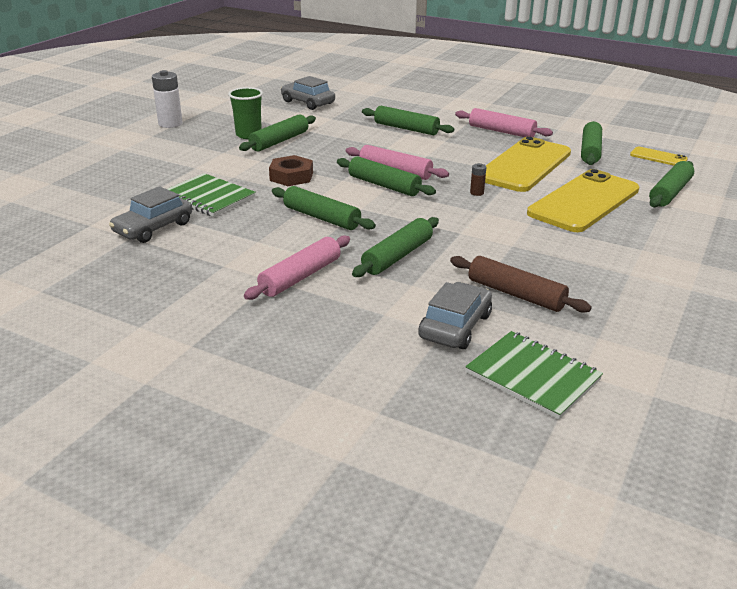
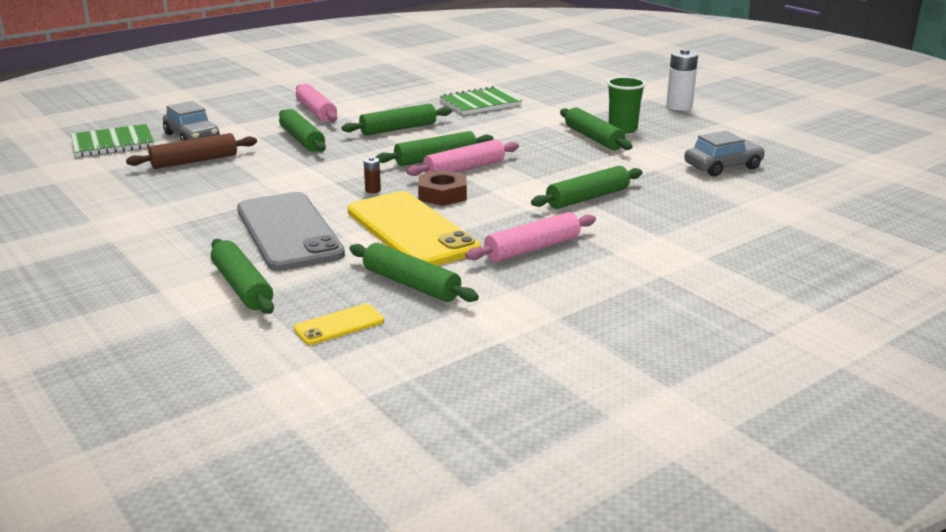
camera: 115 degrees right, 5 degrees down
(153, 228) = (443, 86): grey car -> none
(291, 176) = (495, 131): brown nut -> brown nut (442, 194)
(584, 202) = (288, 232): yellow phone -> grey phone

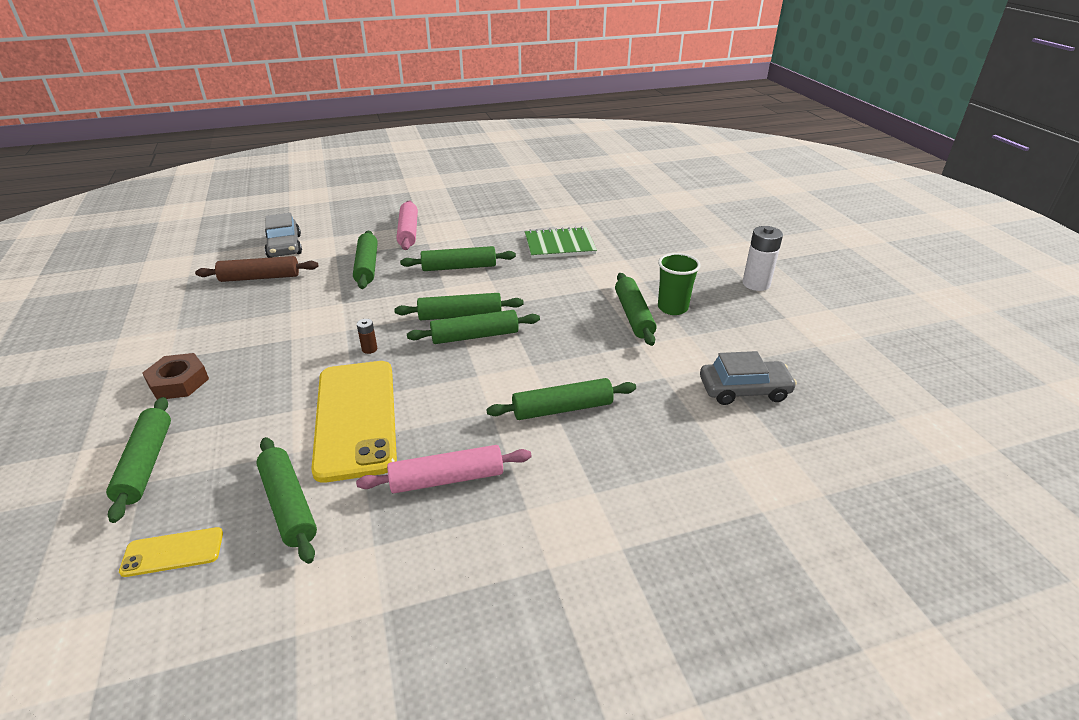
camera: 20 degrees right, 10 degrees up
(113, 143) = (220, 243): green notebook -> none
(288, 232) = (251, 392): grey phone -> none
(442, 194) = (426, 370): brown nut -> brown nut (178, 382)
(464, 169) = (475, 336): pink rolling pin -> green rolling pin

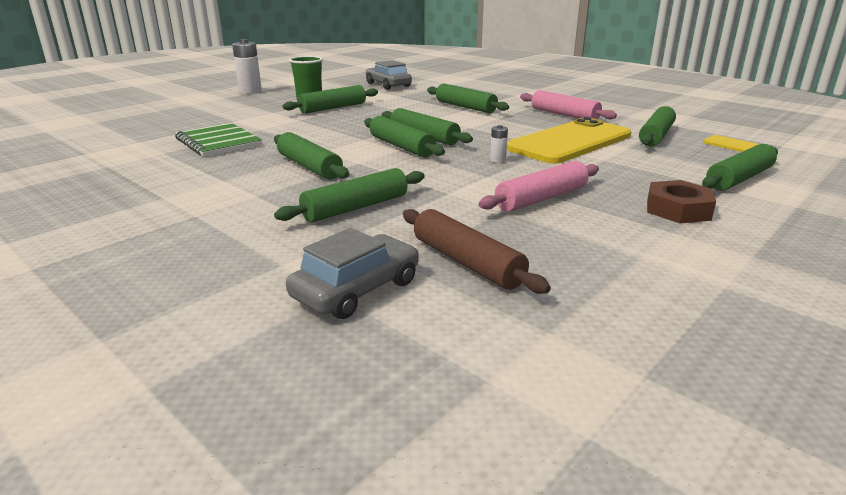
camera: 120 degrees left, 10 degrees down
(369, 349) = (497, 160): brown battery -> white battery
(408, 232) = (228, 215): pink rolling pin -> pink rolling pin (541, 198)

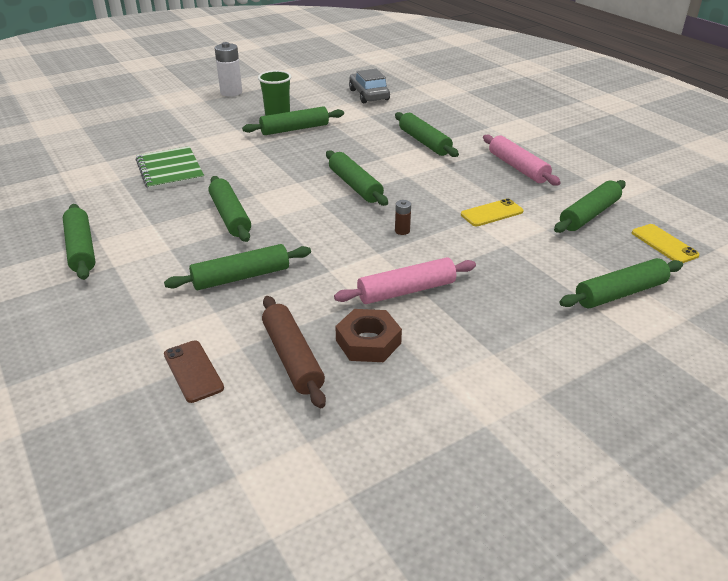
camera: 15 degrees right, 10 degrees up
(356, 289) = (193, 371): grey car -> brown phone
(401, 146) = (325, 198): green rolling pin -> green rolling pin (81, 249)
(497, 160) = (402, 231): white battery -> brown battery
(570, 142) = (492, 213): yellow phone -> yellow phone, size x0.45
(678, 209) = (521, 326): brown nut -> brown nut (368, 342)

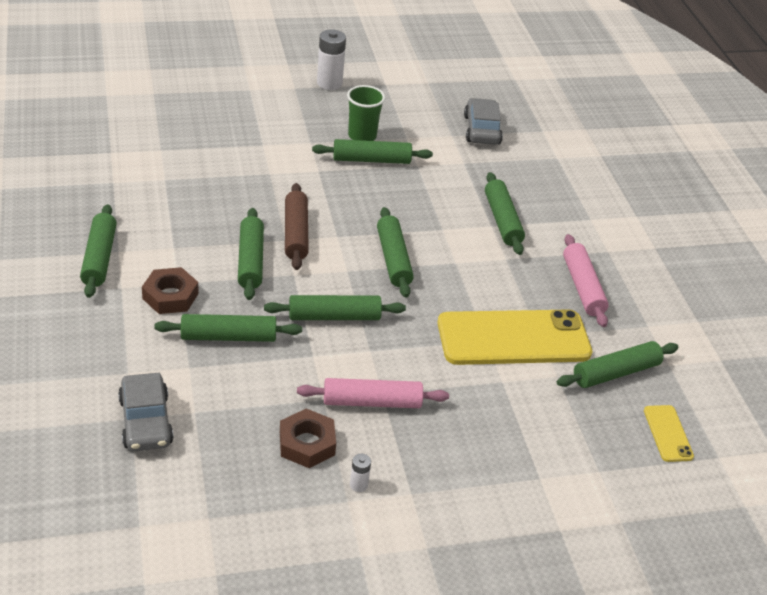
camera: 15 degrees right, 5 degrees up
(167, 260) = (170, 296): none -> brown nut
(170, 170) = (218, 182): green notebook -> none
(193, 371) = (146, 421): brown phone -> grey car
(292, 358) = (234, 437): brown rolling pin -> brown rolling pin (296, 233)
(402, 231) = (408, 331): brown battery -> none
(440, 361) = (358, 485): none -> white battery
(492, 213) = (513, 338): yellow phone -> yellow phone, size x2.25
(620, 293) = (576, 473): green rolling pin -> green rolling pin (334, 316)

